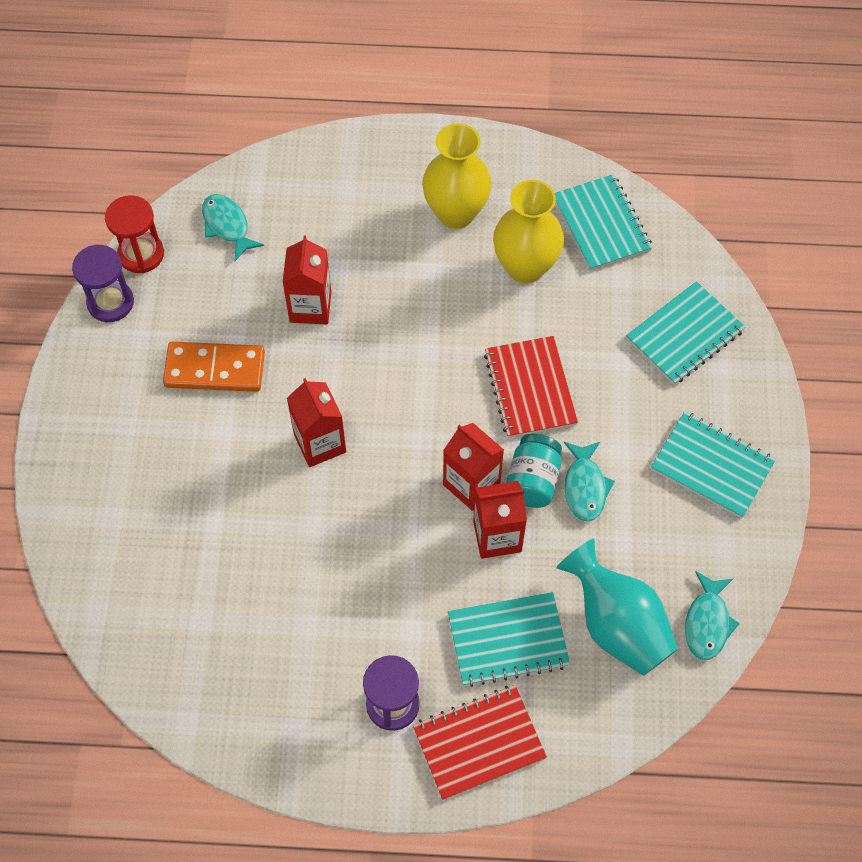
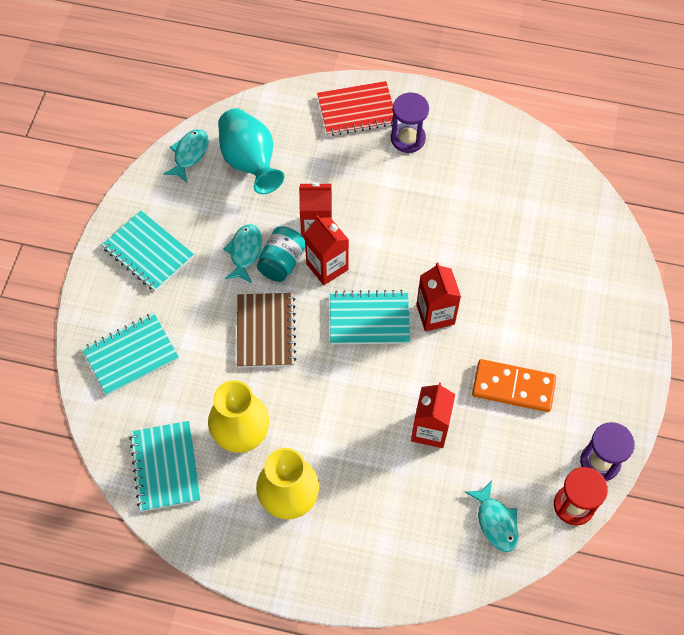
camera: 170 degrees left, 0 degrees up
(508, 640) = (325, 163): turquoise notebook -> turquoise notebook (369, 319)
(530, 388) = (266, 331): red notebook -> brown notebook

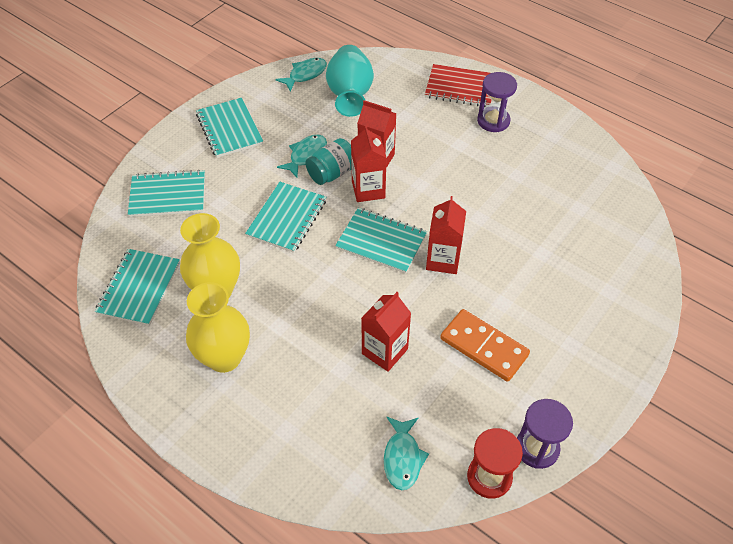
camera: 25 degrees right, 10 degrees down
(266, 331) = (287, 218): brown notebook -> turquoise notebook

